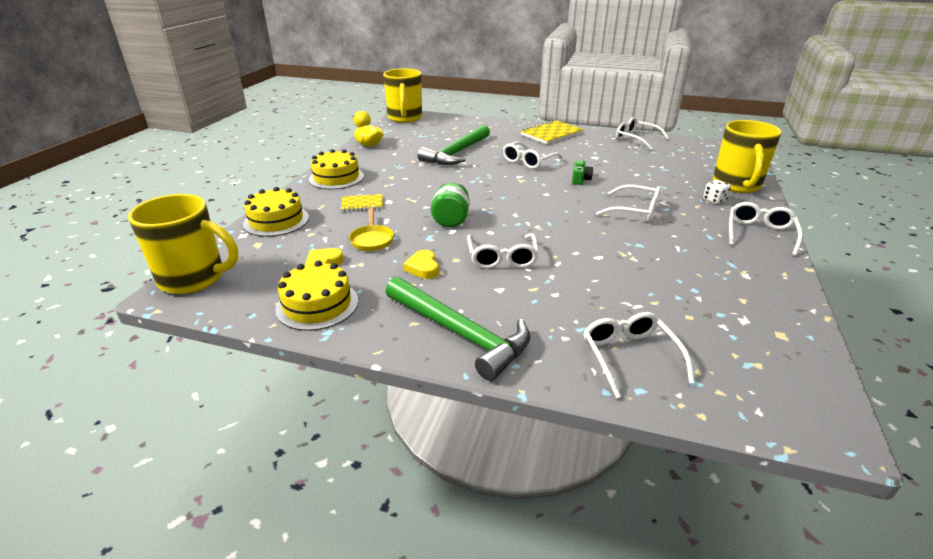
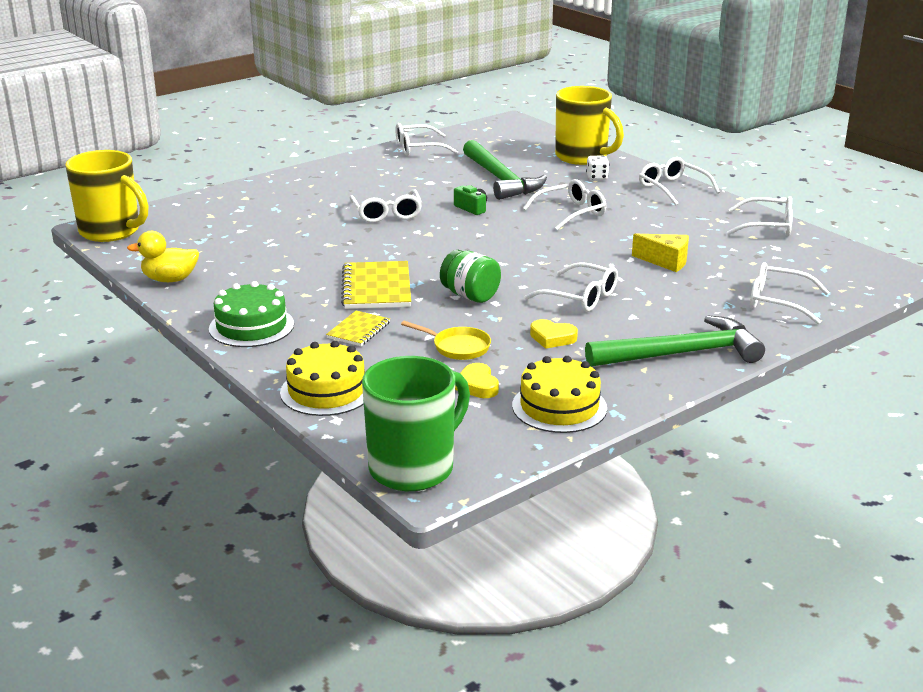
camera: 55 degrees left, 5 degrees down
(194, 278) = (414, 468): yellow mug -> green mug
(336, 178) = (251, 326): yellow cake -> green cake
(457, 153) = (297, 239): green hammer -> green hammer (500, 179)
(551, 134) = (331, 177): yellow notebook -> yellow notebook (376, 288)
(618, 273) = (666, 261): none -> yellow cheese
(778, 301) = (767, 226): none -> white glasses

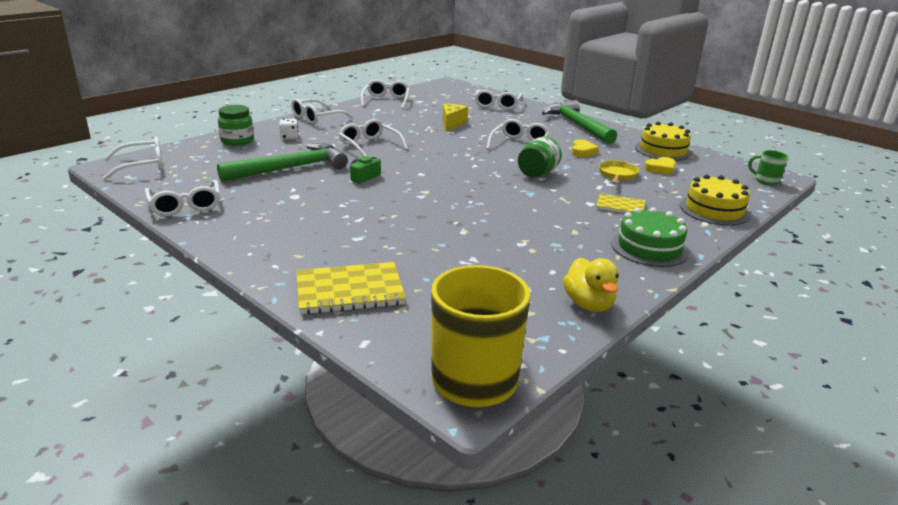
camera: 100 degrees left, 0 degrees up
(376, 288) = (544, 204): yellow notebook -> yellow notebook (349, 291)
(386, 213) = (381, 210): white glasses -> white glasses (142, 166)
(414, 468) = (766, 181): green mug -> green mug, size x0.46
(582, 157) = (237, 141): yellow mug -> green jar

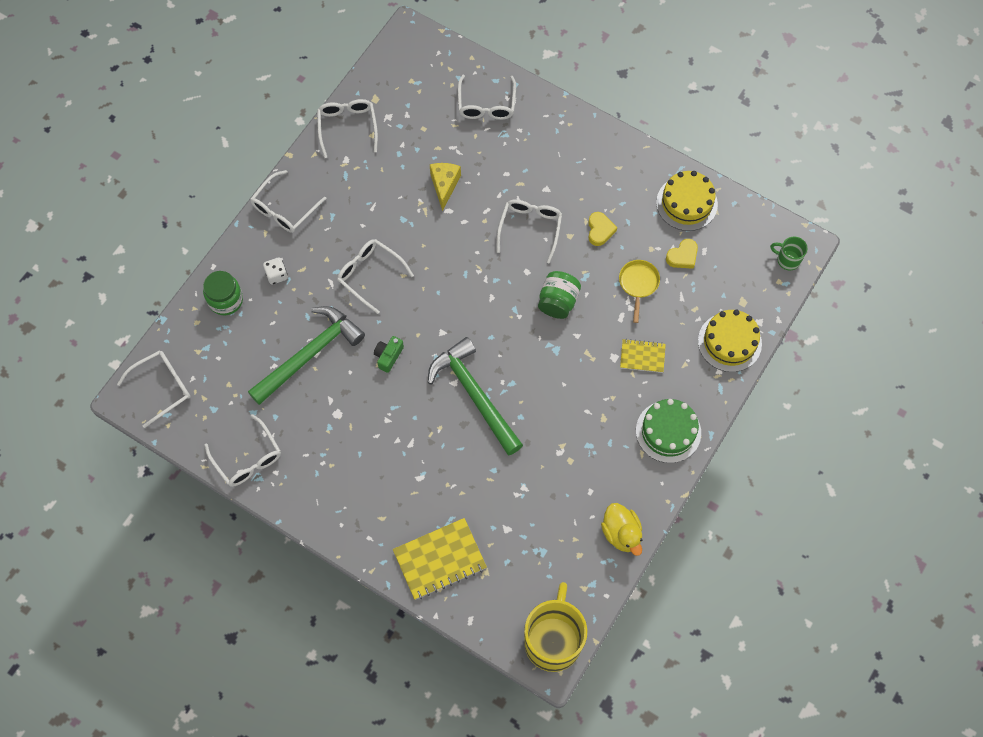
camera: 10 degrees left, 40 degrees up
(577, 125) = (588, 150): green hammer -> green hammer (474, 394)

